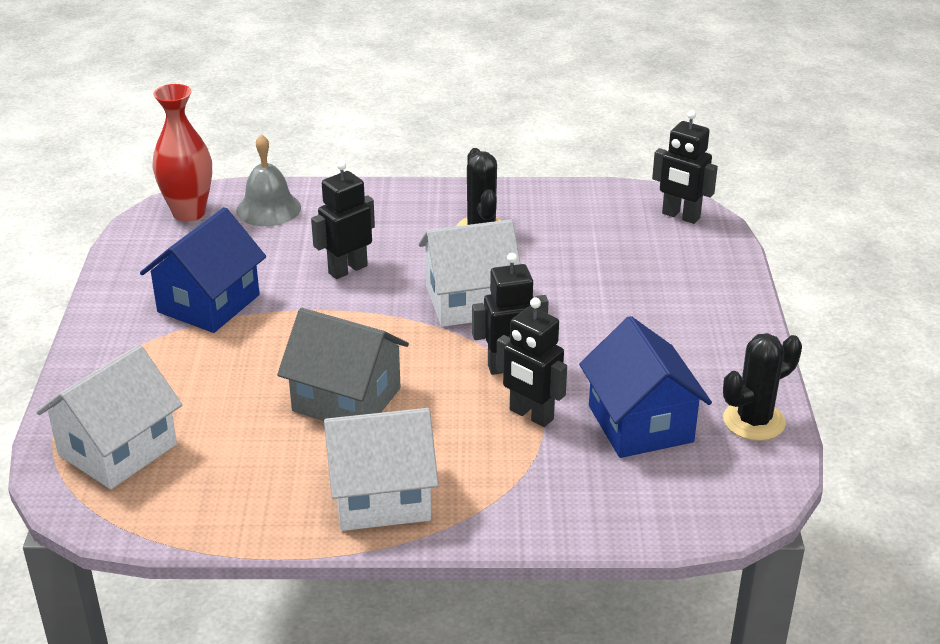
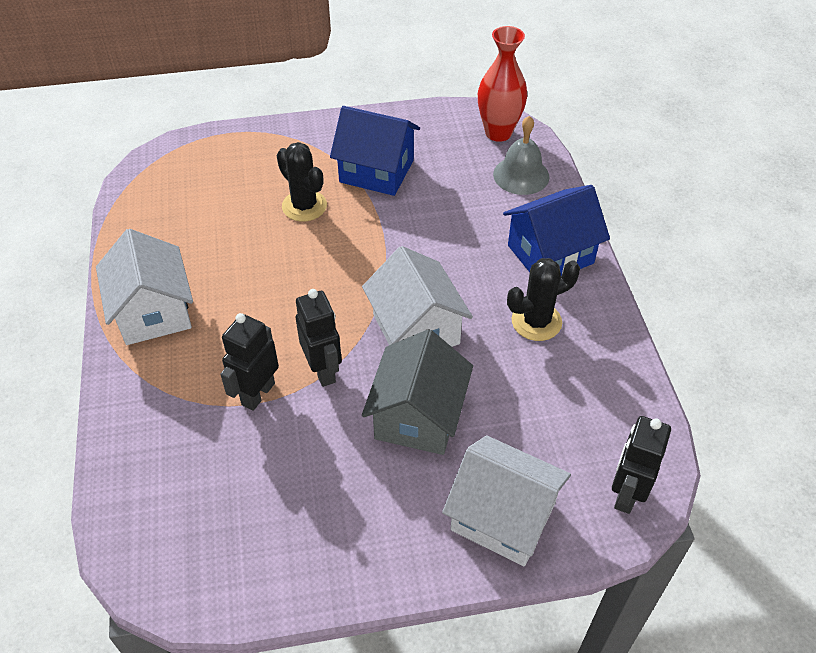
camera: 80 degrees right, 15 degrees up
(117, 450) = (201, 167): white house -> white house (503, 517)
(346, 399) = (266, 272): grey house -> grey house (418, 416)
(347, 269) = (444, 240): black robot -> none
(640, 424) = (252, 478): blue house -> blue house (550, 254)
(754, 421) = (263, 578): black cactus -> black cactus (304, 206)

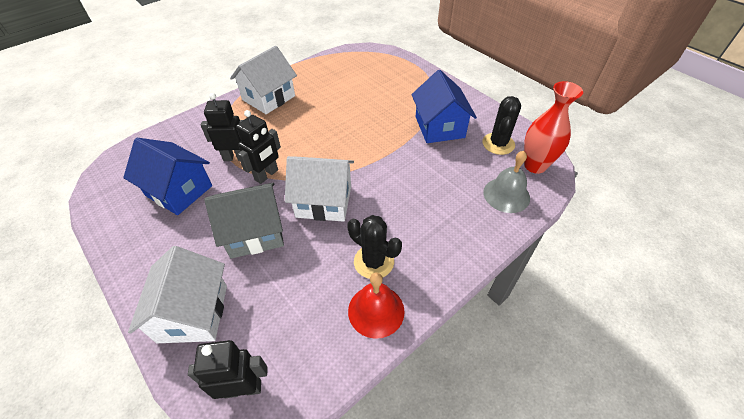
camera: 60 degrees right, 0 degrees up
(304, 206) = (384, 112): black cactus -> black cactus (498, 144)
(416, 329) = (324, 201): white house -> white house turned 60 degrees clockwise
(550, 254) = (444, 243): blue house -> blue house (179, 191)
(598, 346) = (376, 310): none -> red bell

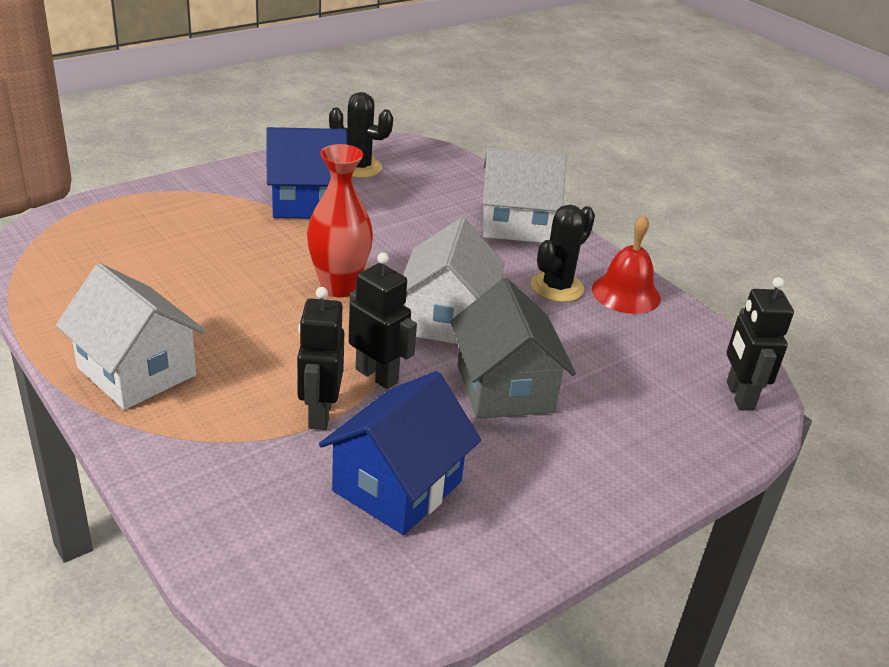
camera: 90 degrees left, 15 degrees down
(193, 313) = (649, 446): white house -> white house (516, 224)
(506, 195) = (454, 181): grey bell -> none
(535, 165) = (407, 153): red vase -> red vase (338, 287)

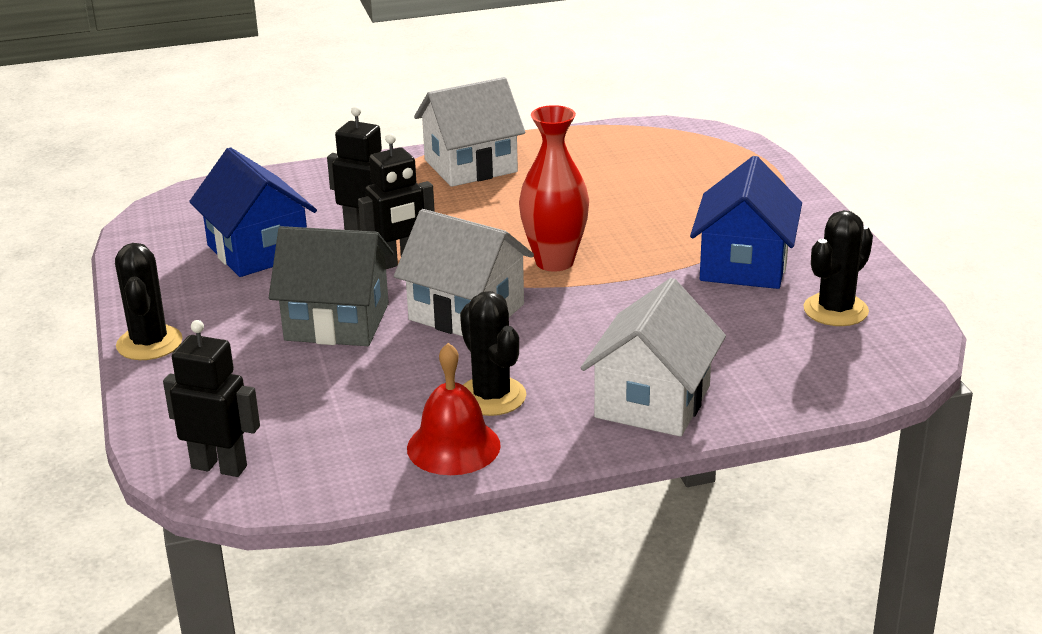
camera: 115 degrees right, 5 degrees down
(618, 505) = (149, 343): none -> black cactus

